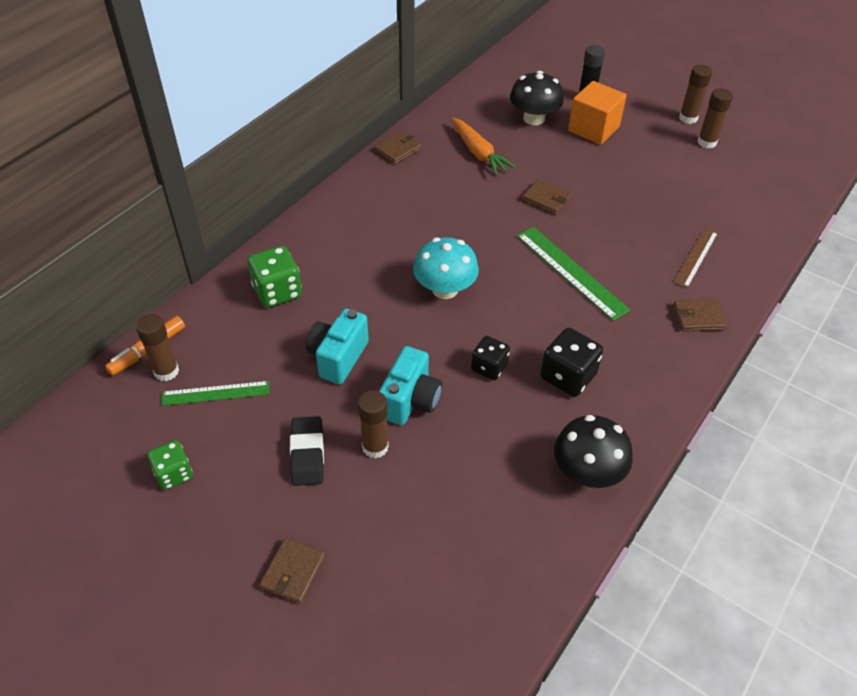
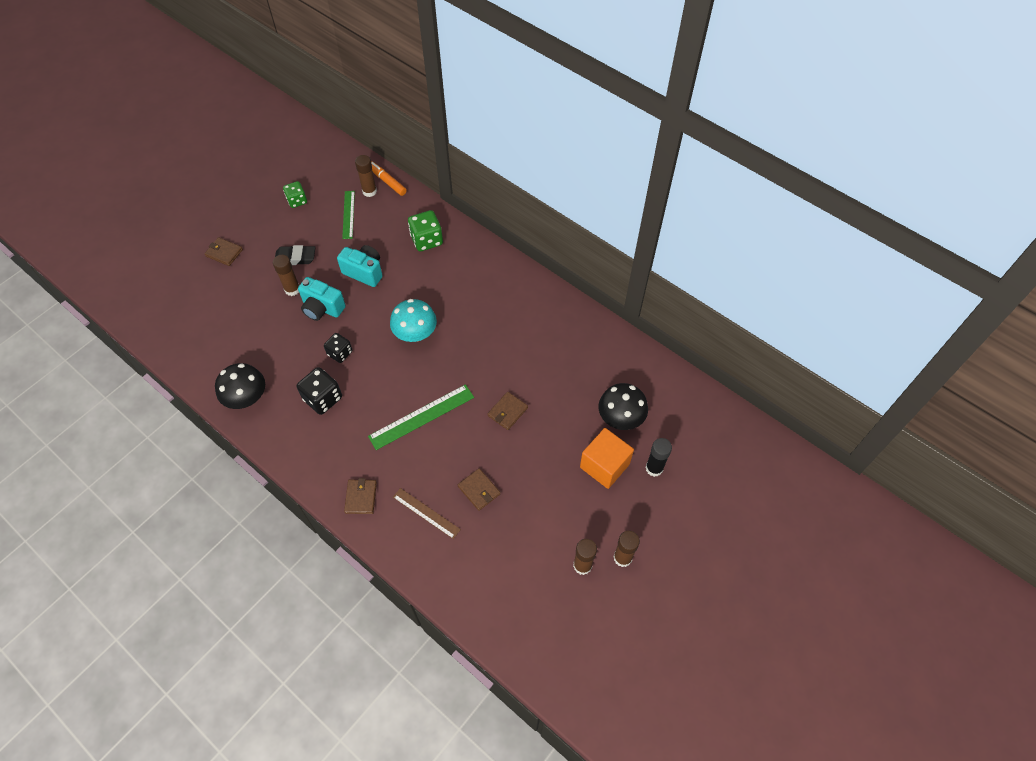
camera: 95 degrees right, 10 degrees up
(398, 150) = (576, 312): brown wallet -> brown wallet (479, 490)
(479, 153) = (570, 369): orange carrot -> none

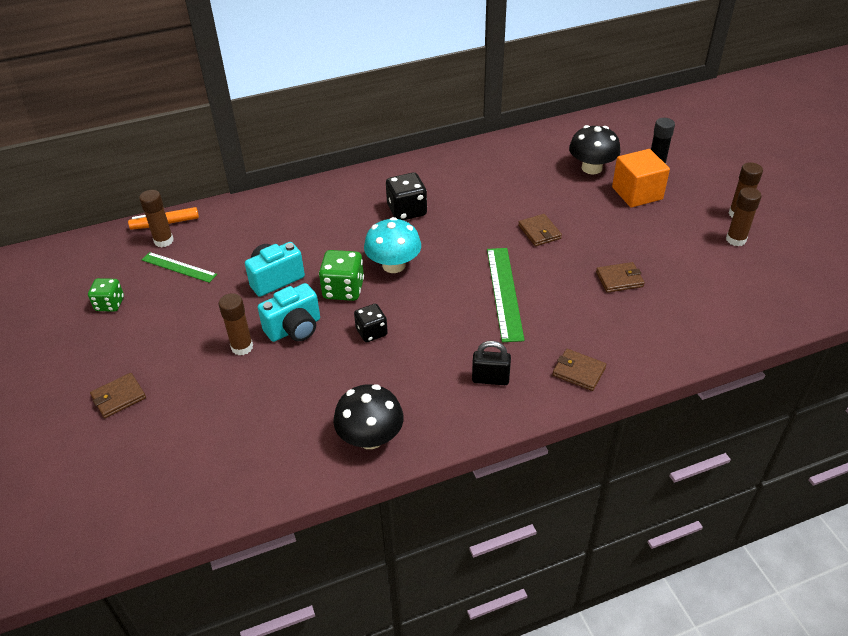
camera: 60 degrees left, 15 degrees down
(295, 258) = (196, 330): black eraser -> none
(323, 398) = (424, 365): black dice -> black dice (407, 211)
(328, 444) = (490, 379): none -> black padlock
(426, 240) = (277, 220): green dice -> green dice (343, 289)
(426, 513) = (626, 325): brown ruler -> none

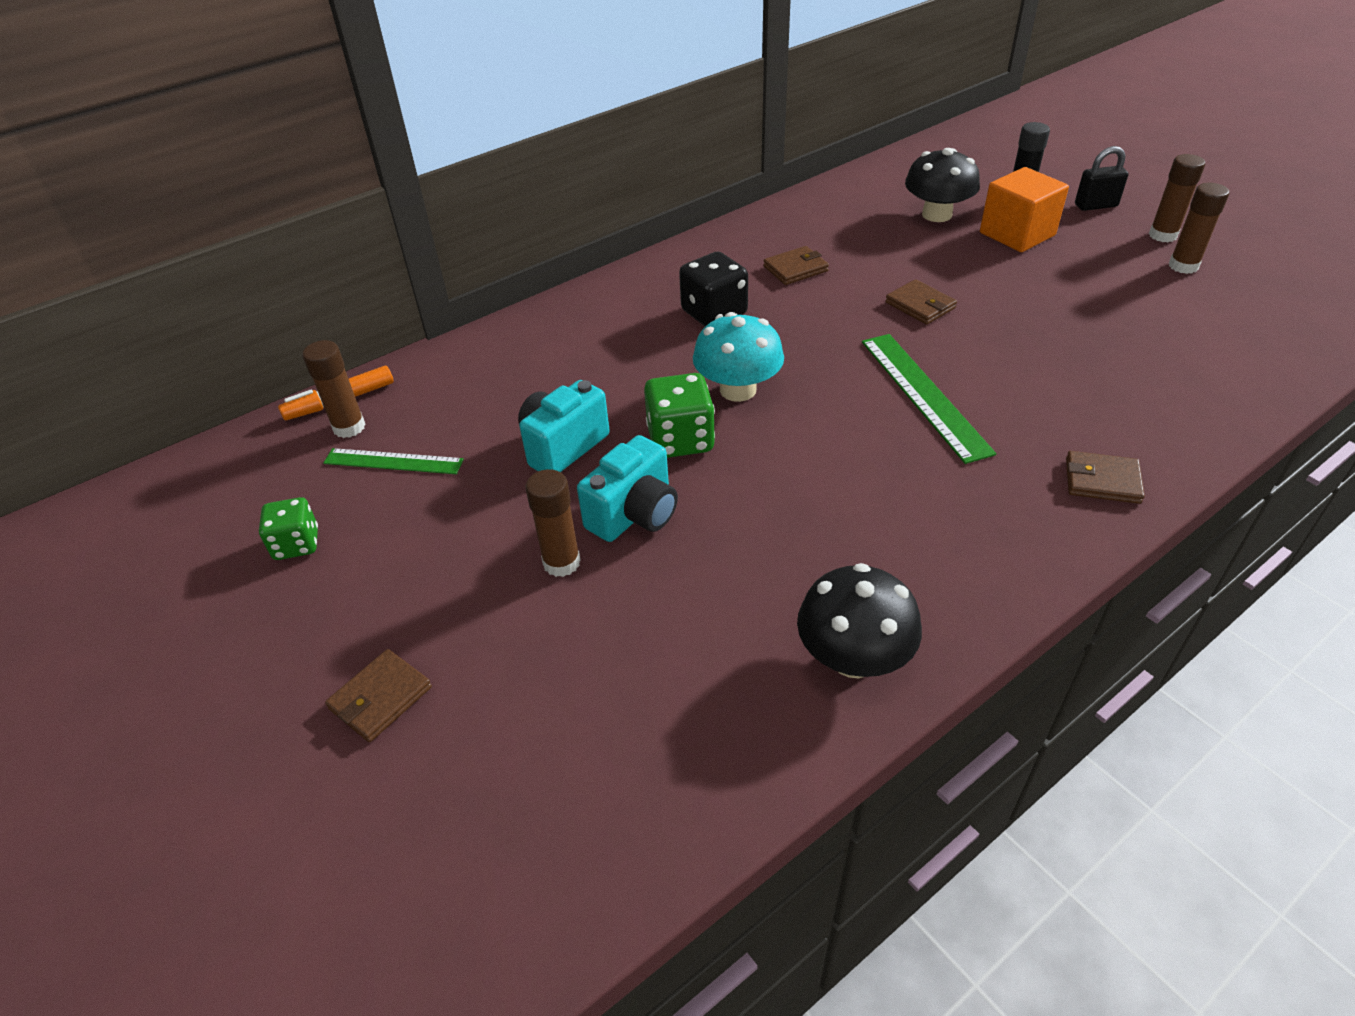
camera: 15 degrees left, 0 degrees up
(371, 332) = (760, 493): black dice -> none
(490, 379) = (983, 521): black padlock -> black padlock (1095, 205)
(619, 279) = (1070, 344): brown wallet -> brown wallet (795, 269)

